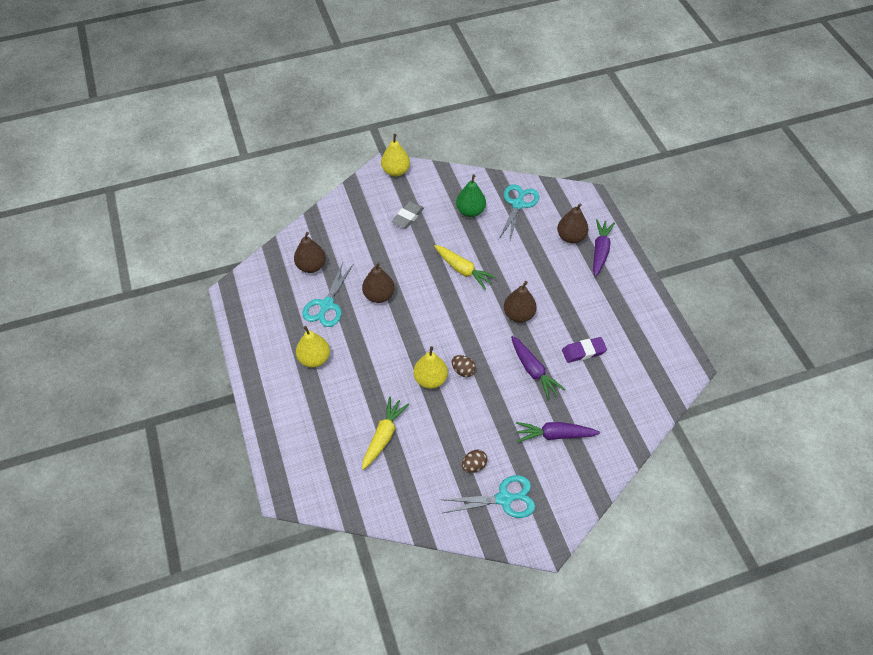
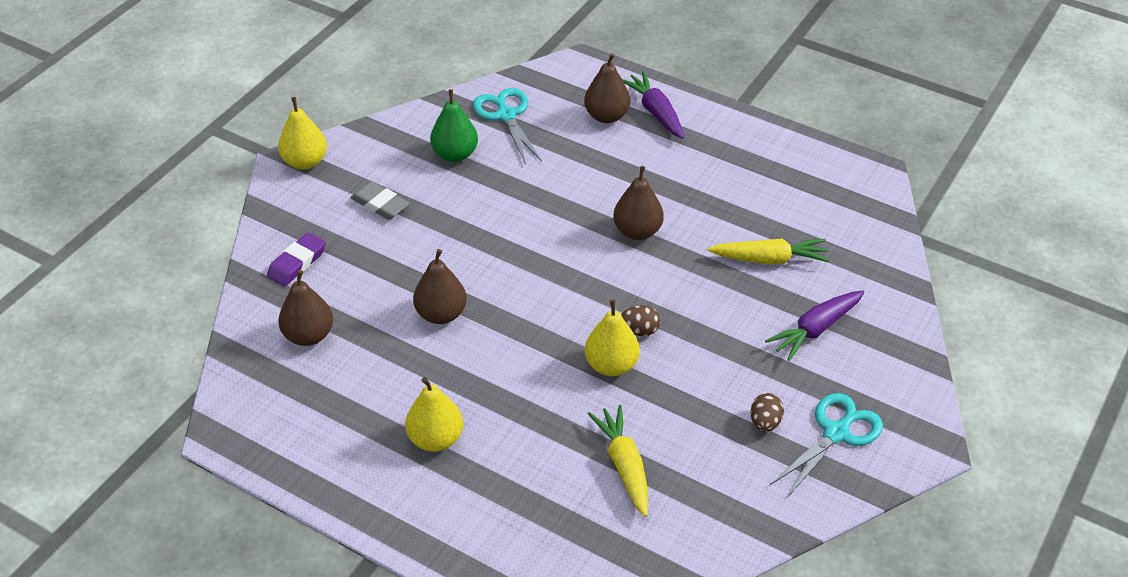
camera: 40 degrees left, 10 degrees down
(326, 305) = (382, 368): turquoise scissors -> none
(408, 217) = (380, 204): grey eraser -> grey eraser turned 45 degrees counterclockwise
(463, 270) = (518, 223): yellow carrot -> yellow carrot (769, 259)
(533, 371) = (719, 279): purple carrot -> none
(583, 351) = (751, 225): purple eraser -> purple eraser (297, 263)

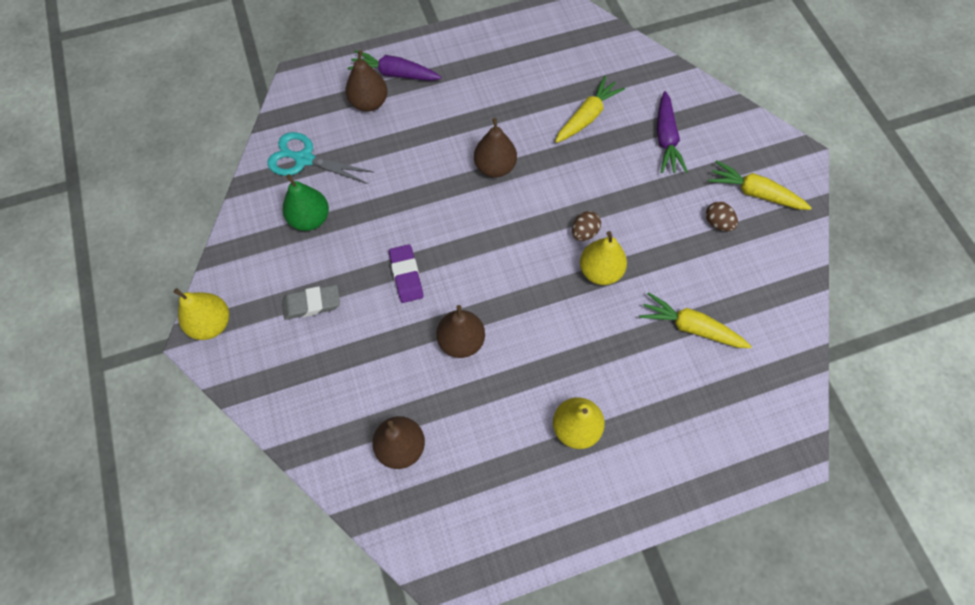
camera: 50 degrees left, 20 degrees up
(297, 263) = (317, 404): purple eraser -> purple eraser (406, 275)
(836, 433) = (755, 193): turquoise scissors -> yellow carrot

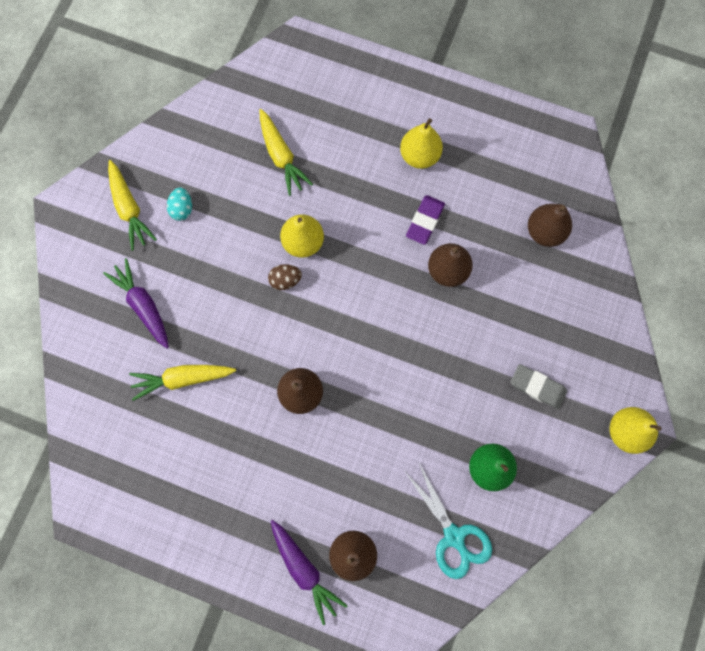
camera: 140 degrees left, 10 degrees up
(406, 275) = (448, 353): purple eraser -> purple eraser (425, 221)
(665, 139) = (143, 306): purple carrot -> purple carrot turned 75 degrees counterclockwise
(717, 223) = (182, 209): brown egg -> turquoise egg

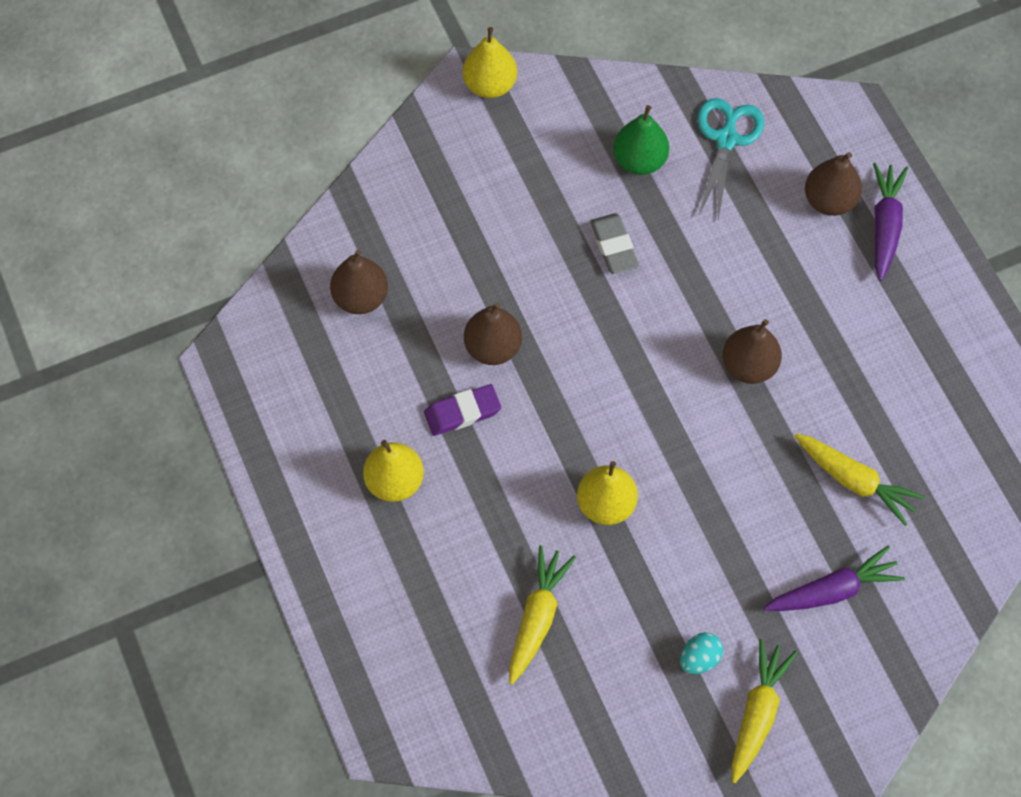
camera: 135 degrees left, 10 degrees down
(143, 306) = (832, 590): purple carrot -> purple carrot turned 120 degrees counterclockwise
(285, 280) = (661, 483): brown egg -> none
(537, 387) = (525, 181): grey eraser -> grey eraser (614, 246)

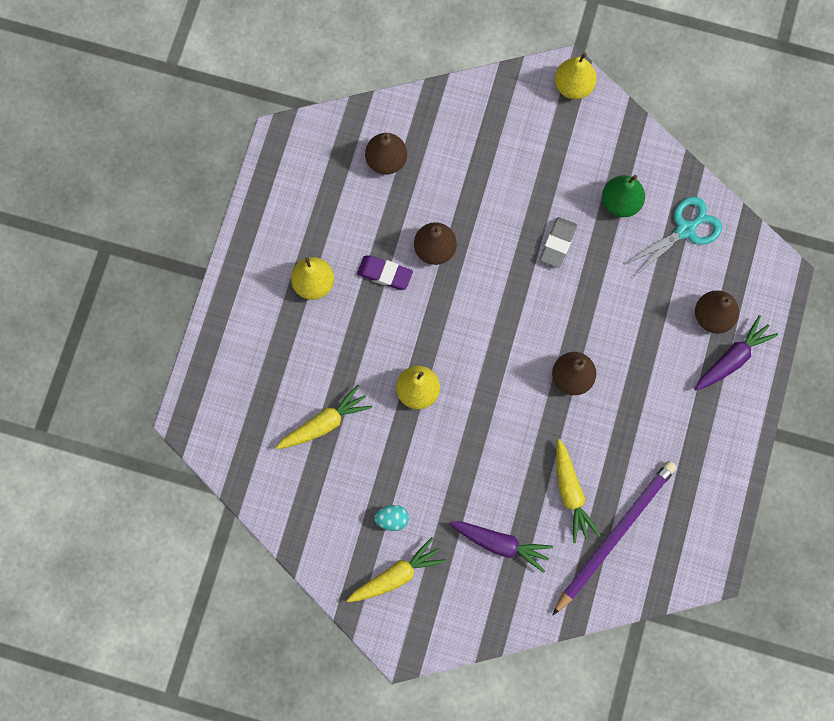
camera: 40 degrees right, 10 degrees up
(935, 486) = (615, 535): none -> purple pencil

